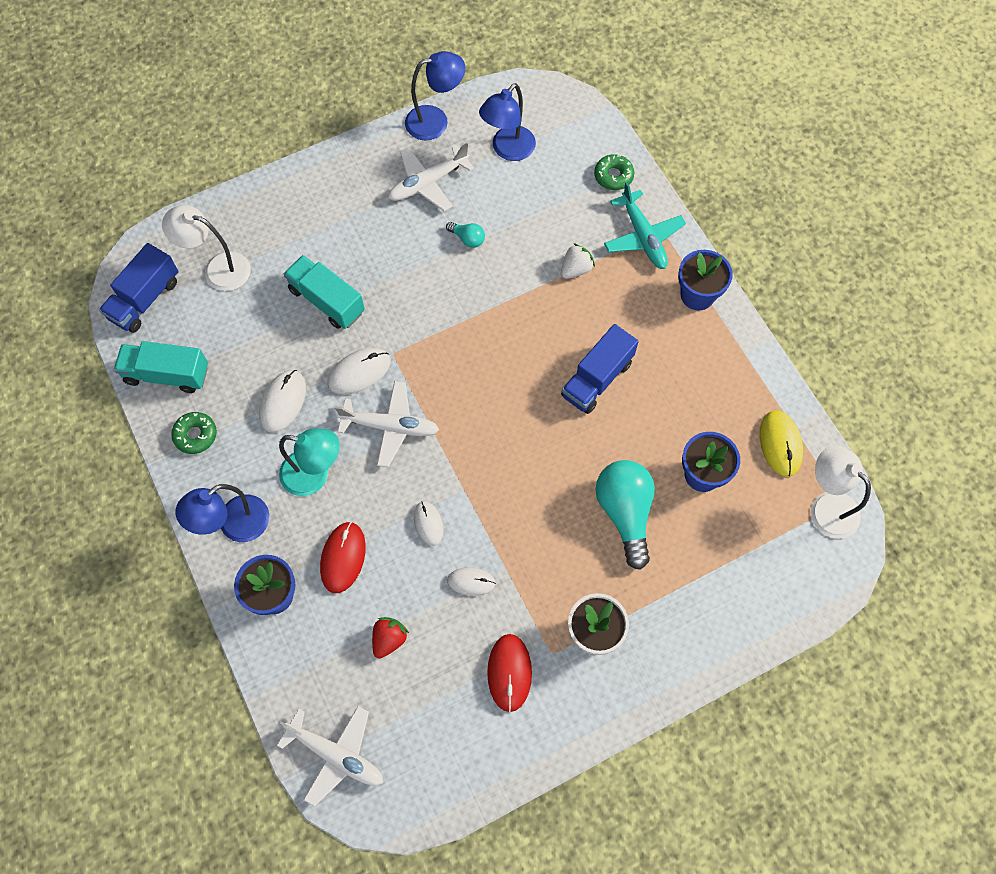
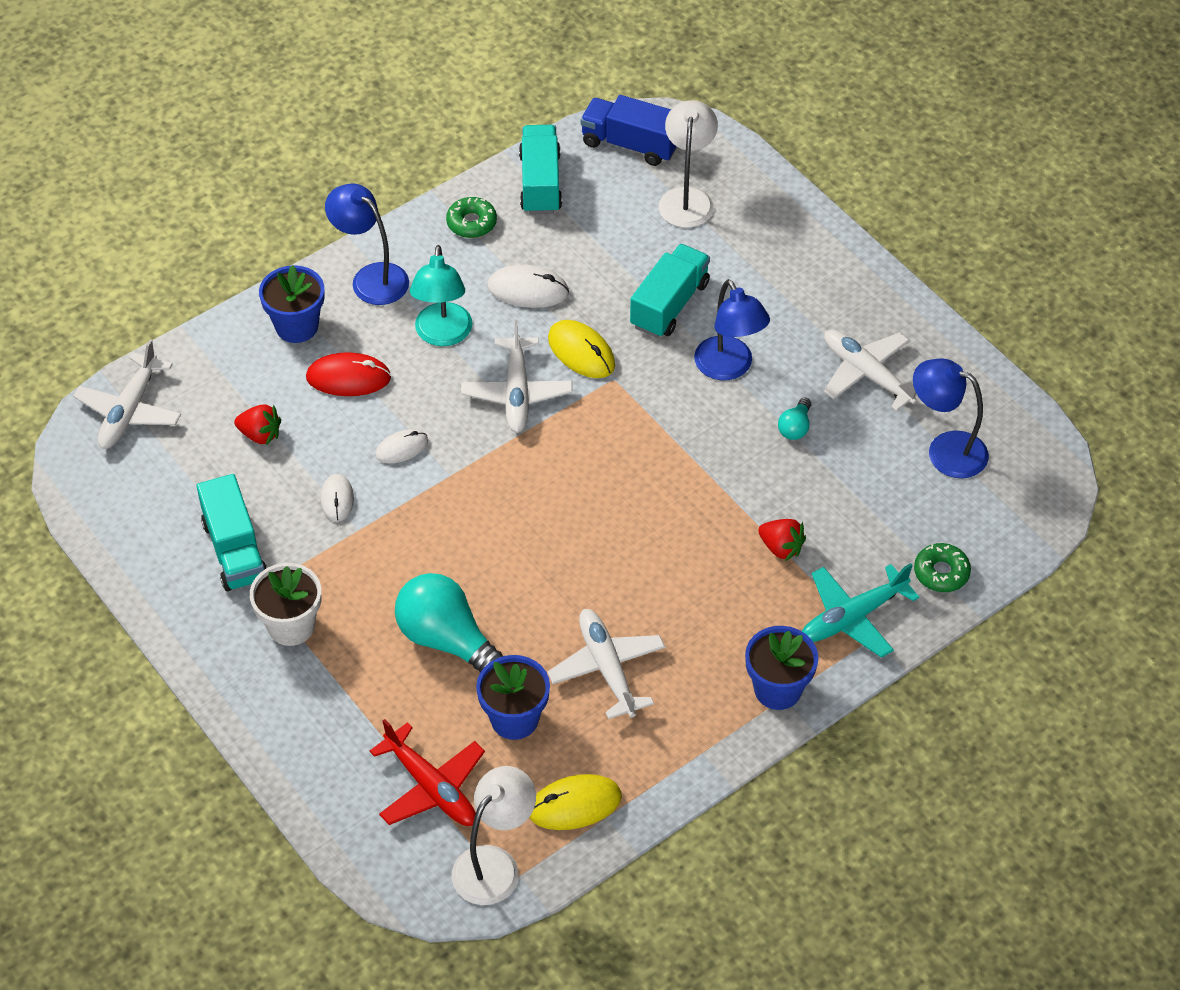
camera: 80 degrees right, 15 degrees down
(359, 372) = (581, 352): white mouse -> yellow mouse
(435, 121) = (966, 367): blue lamp -> blue lamp (729, 368)
(509, 672) = (235, 550): red mouse -> turquoise truck
(575, 269) = (781, 548): white strawberry -> red strawberry
(597, 379) = (625, 590): blue truck -> none
(625, 513) = (448, 640): turquoise light bulb -> turquoise light bulb turned 120 degrees counterclockwise
(665, 403) = (607, 669): none -> white plane
(756, 543) = (431, 787): none -> red plane

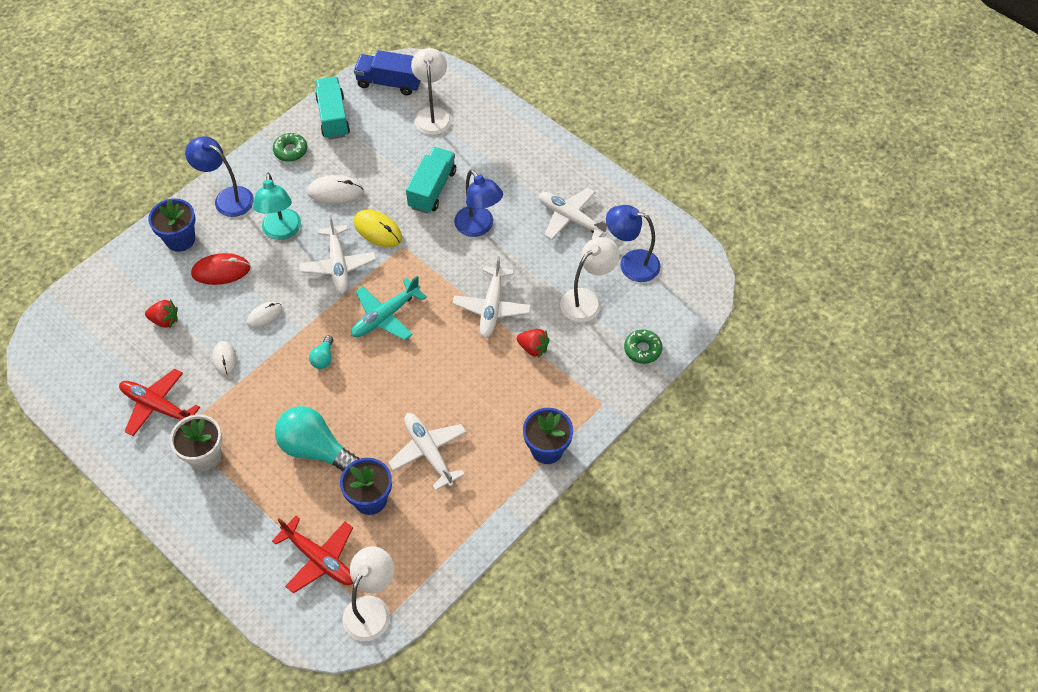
camera: 10 degrees left, 5 degrees up
(130, 410) = (70, 316): white plane -> white plane (492, 307)
(235, 550) = (158, 407): turquoise truck -> red plane
(575, 804) = (421, 555): yellow mouse -> none
(795, 427) = (529, 262): turquoise light bulb -> turquoise light bulb (323, 358)
(853, 617) = (589, 389): turquoise plane -> turquoise plane (386, 316)
(871, 492) = (587, 300): none -> white lamp

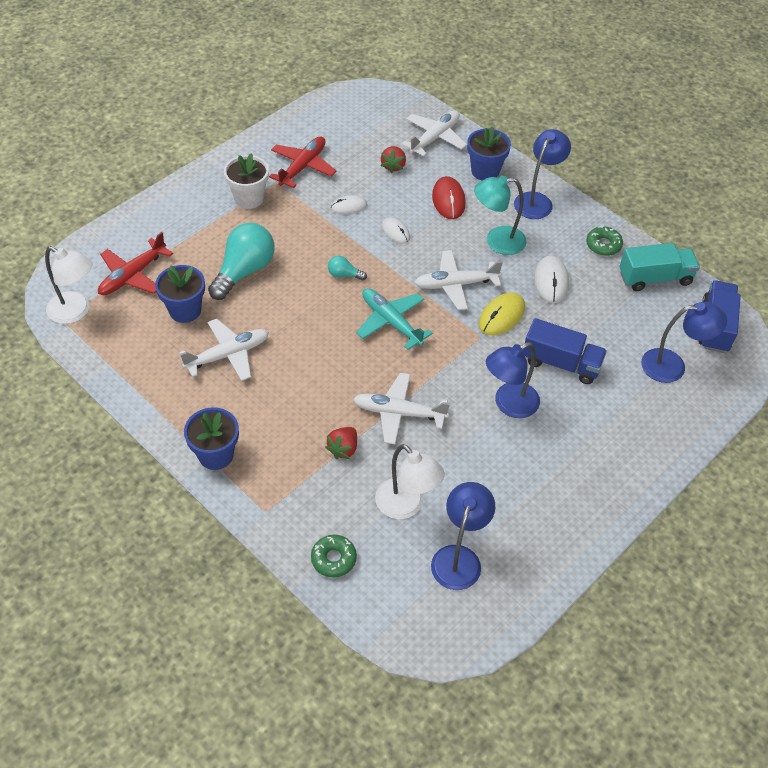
camera: 90 degrees right, 5 degrees down
(432, 189) = (561, 363): turquoise truck -> blue truck
(433, 114) = (672, 365): white lamp -> blue lamp
(571, 219) = (525, 497): white plane -> white plane (434, 138)

